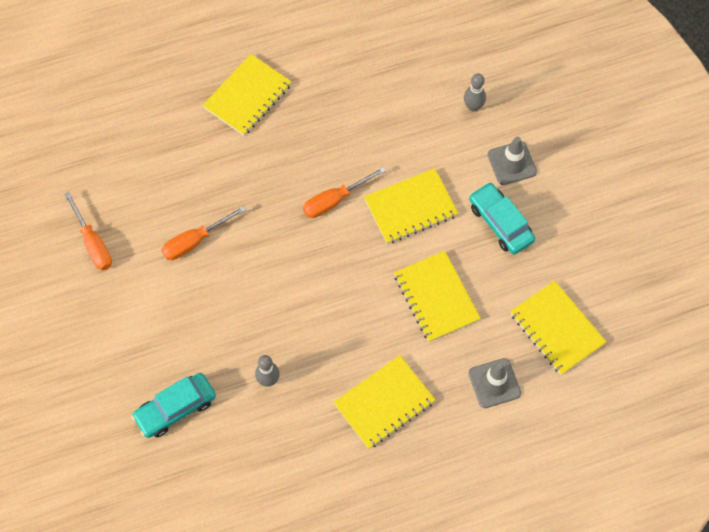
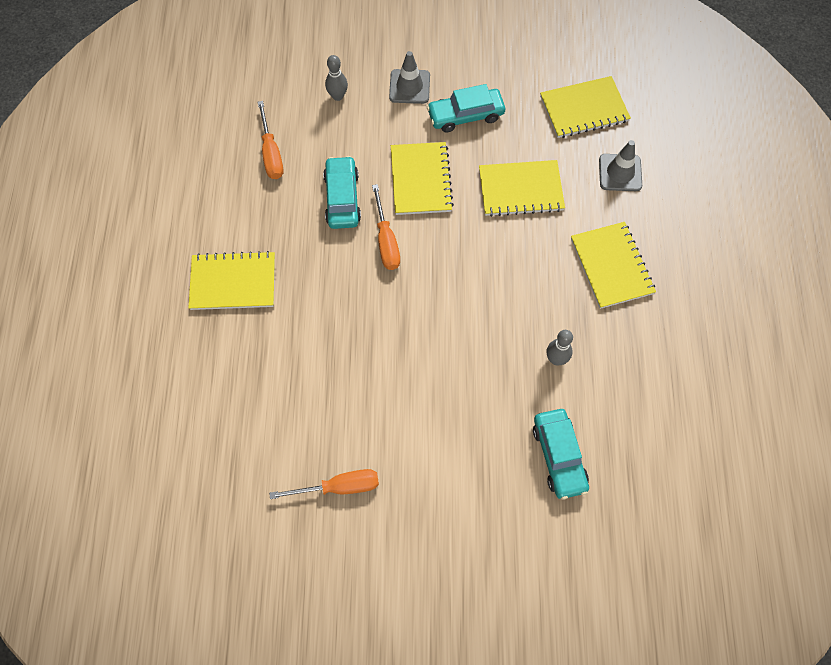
camera: 70 degrees left, 0 degrees up
(195, 241) = (378, 382): orange screwdriver -> orange screwdriver (271, 153)
(247, 96) = (233, 282): yellow notebook -> yellow notebook turned 60 degrees counterclockwise
(364, 150) = (342, 198): none -> turquoise car

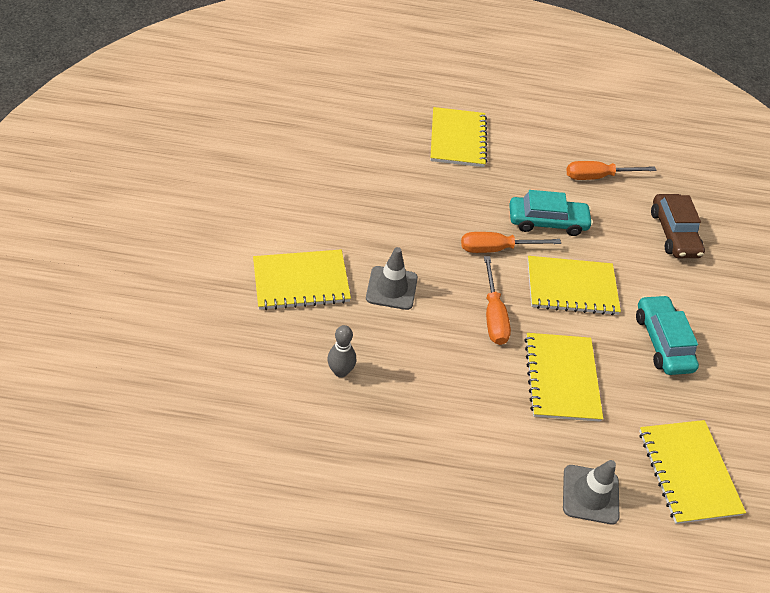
camera: 90 degrees right, 15 degrees down
(337, 96) = (673, 233): grey bowling pin -> brown car
(339, 487) = (248, 184): orange screwdriver -> orange screwdriver (493, 315)
(409, 87) = (695, 295): grey traffic cone -> grey traffic cone (391, 288)
(559, 456) = (230, 352): turquoise car -> none
(611, 266) = (453, 453): yellow notebook -> yellow notebook (301, 281)

